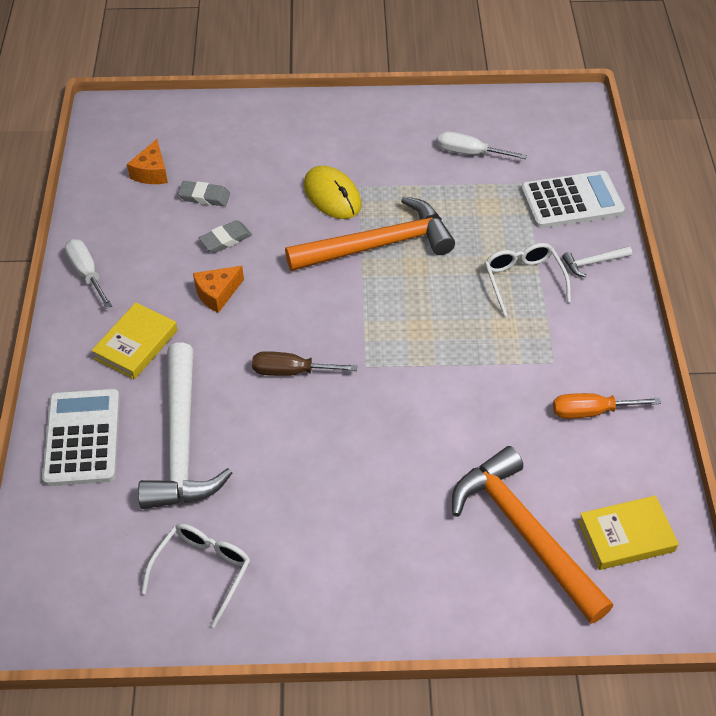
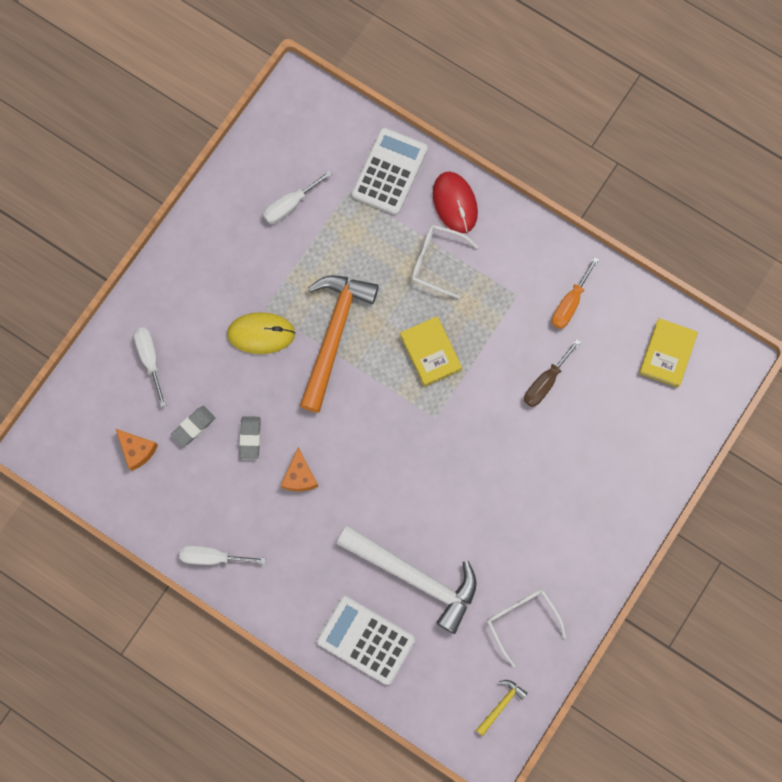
camera: 55 degrees left, 25 degrees up
(87, 607) = (501, 705): none -> yellow hammer
(136, 344) = (307, 559): yellow book -> yellow book (430, 352)
(243, 139) = (150, 359): none -> white screwdriver
(291, 371) = (405, 469): brown screwdriver -> brown screwdriver (545, 382)
(525, 533) = (625, 411): orange hammer -> none
(593, 263) = (455, 203): white hammer -> red mouse

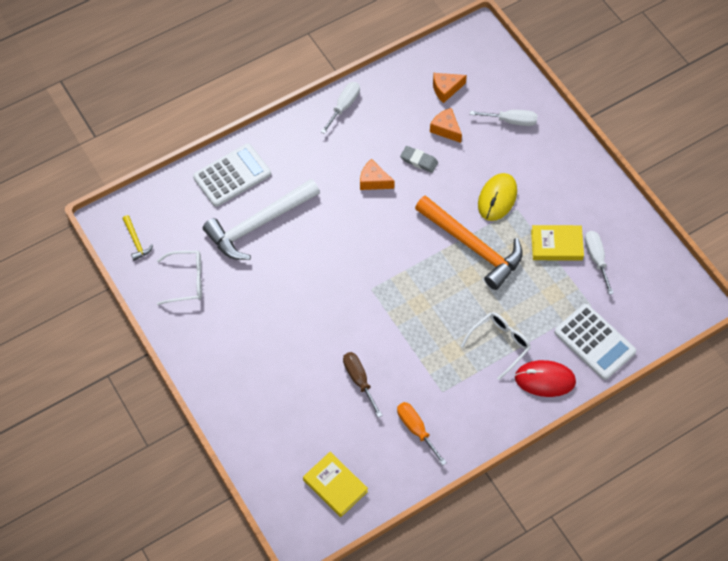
camera: 115 degrees right, 15 degrees down
(193, 427) = (446, 129): grey eraser -> orange cheese
(430, 352) = (425, 307): yellow book -> yellow book (556, 245)

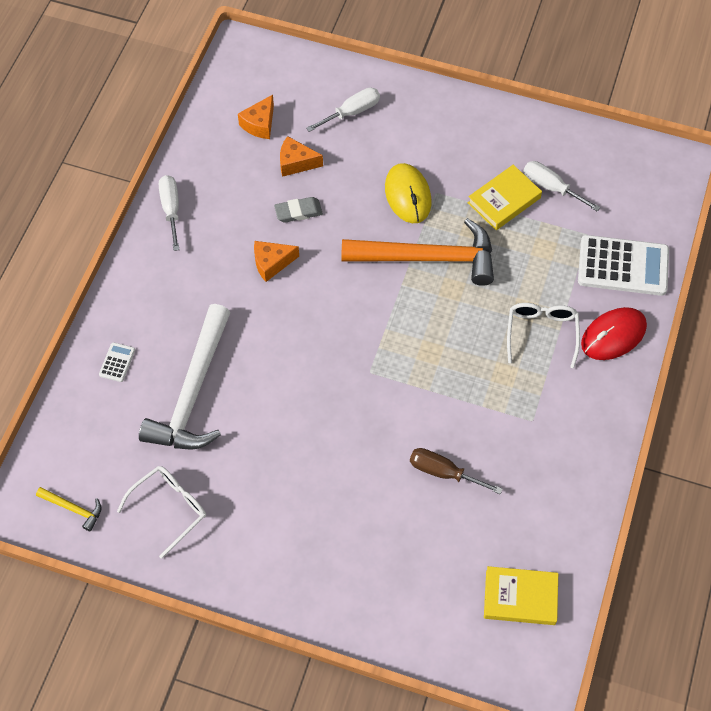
camera: 40 degrees left, 0 degrees up
(232, 175) = (117, 362): white calculator -> white calculator, size x0.43
(416, 429) = (543, 477): orange screwdriver -> none

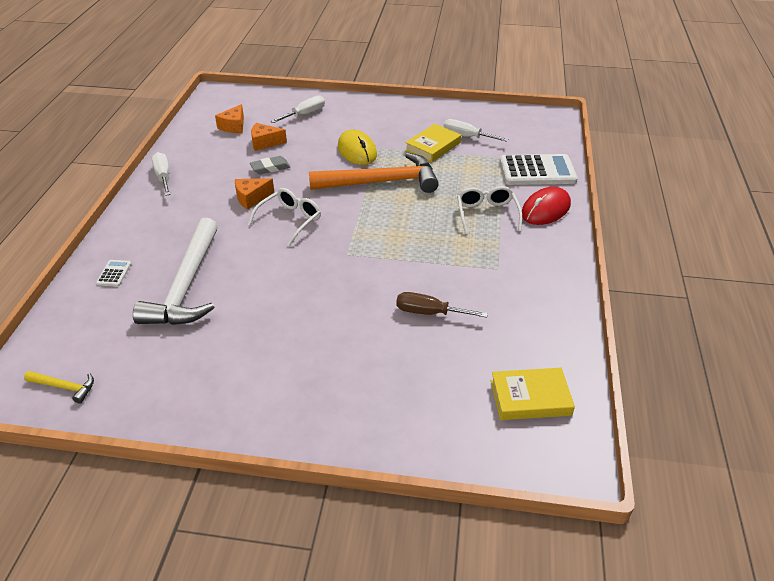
camera: 10 degrees left, 20 degrees down
(169, 509) = (166, 374): white glasses -> white glasses (289, 220)

